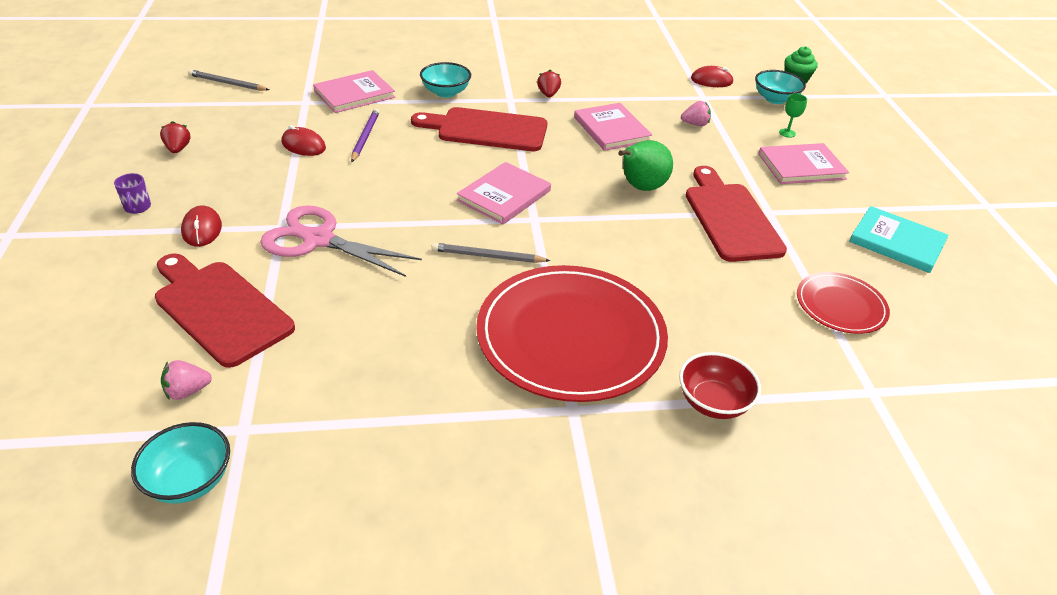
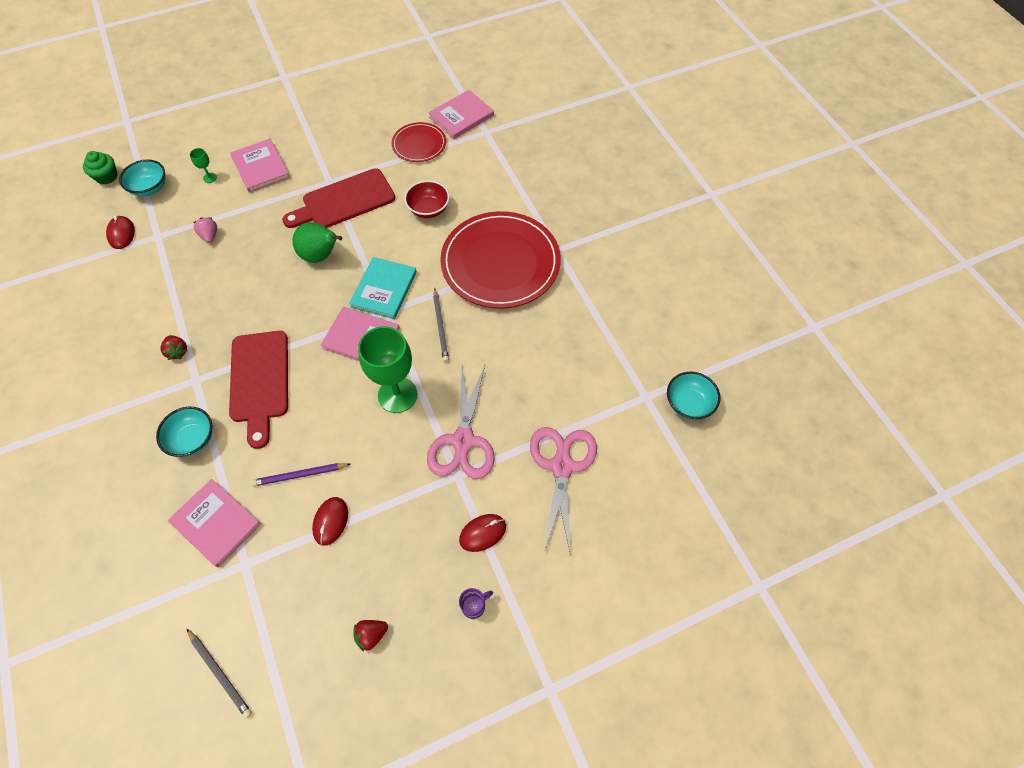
camera: 105 degrees left, 20 degrees up
(187, 391) = (635, 442): pink strawberry -> none
(219, 309) = (561, 466): red cutting board -> pink scissors
(227, 83) = (220, 673): grey pencil -> grey pencil turned 45 degrees counterclockwise
(412, 206) = (397, 395): none -> green goblet
(548, 94) = (177, 351): red strawberry -> red strawberry turned 105 degrees counterclockwise
(611, 129) = (234, 290): pink book -> pink book (461, 116)
(713, 402) = (523, 192): red bowl -> red bowl (428, 209)
(897, 242) = (342, 119): turquoise book -> turquoise book (384, 289)

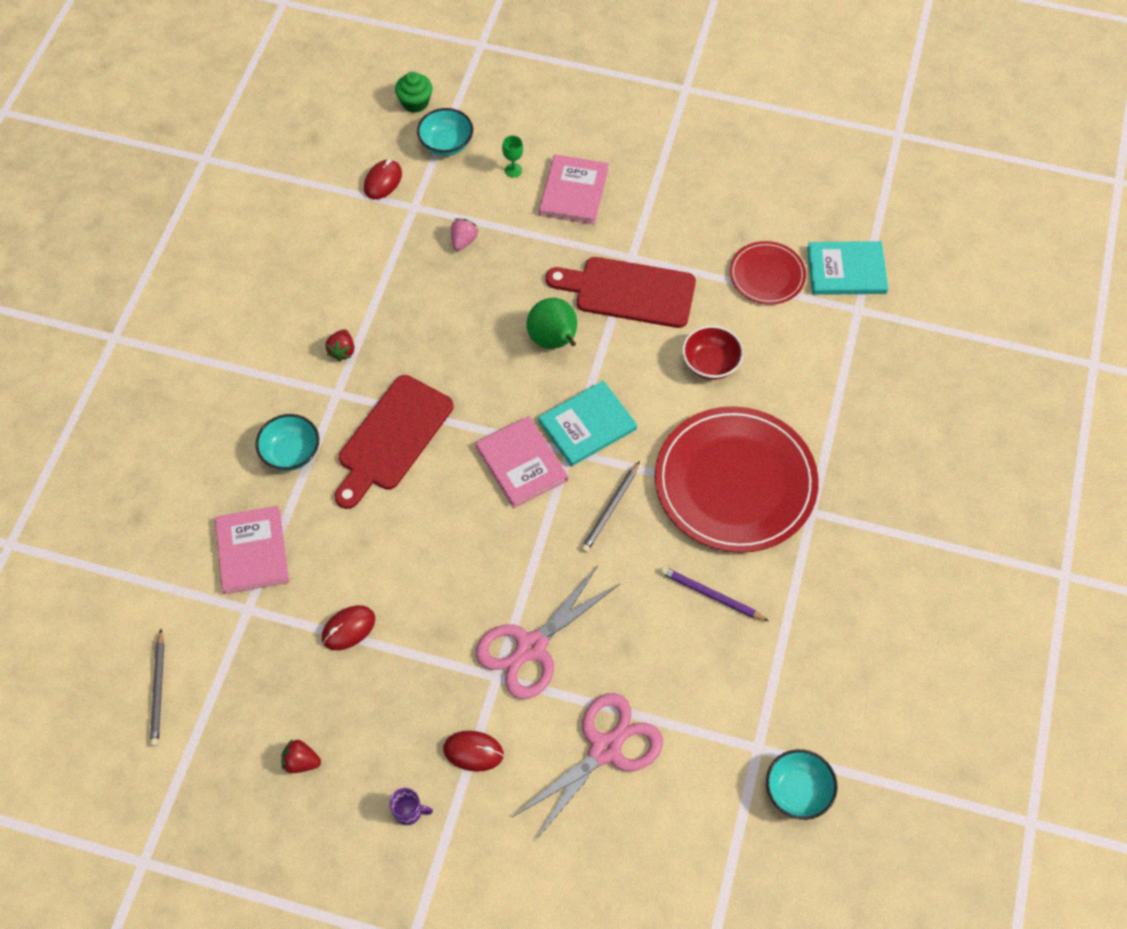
camera: 40 degrees right, 0 degrees up
(300, 475) = (356, 562): purple pencil -> purple pencil (711, 595)
(397, 395) = (508, 550): green goblet -> none
(461, 116) = (846, 270): pink book -> turquoise book

